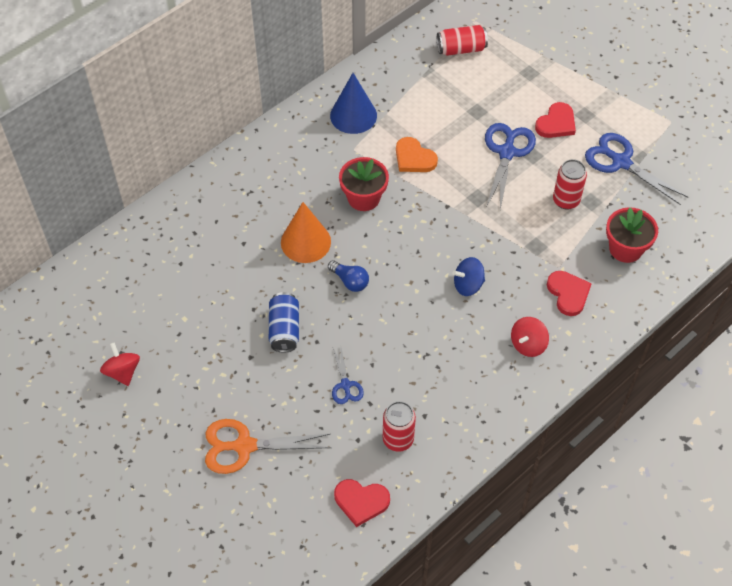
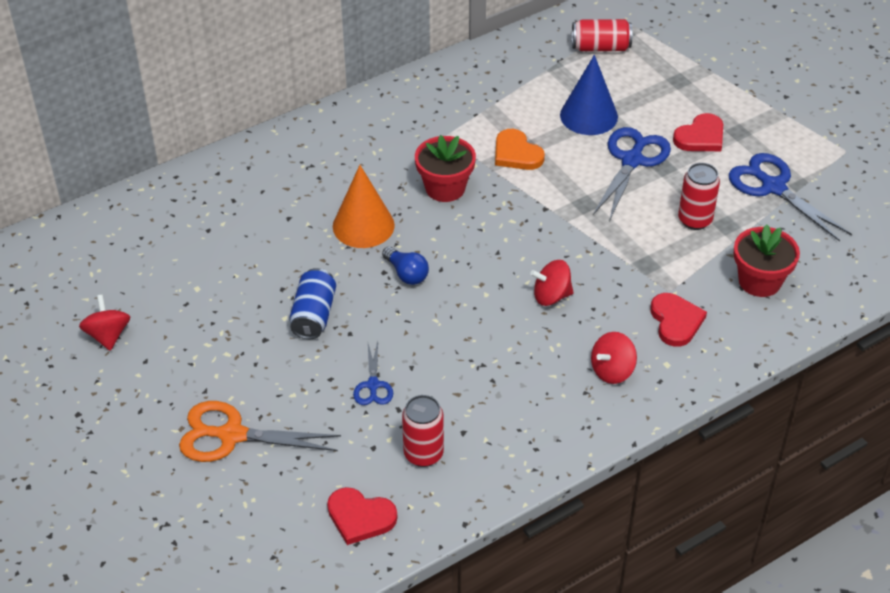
camera: 10 degrees right, 10 degrees down
(353, 115) = (454, 101): blue cone -> blue cone (588, 115)
(468, 285) = (551, 296): blue spinning top -> red spinning top

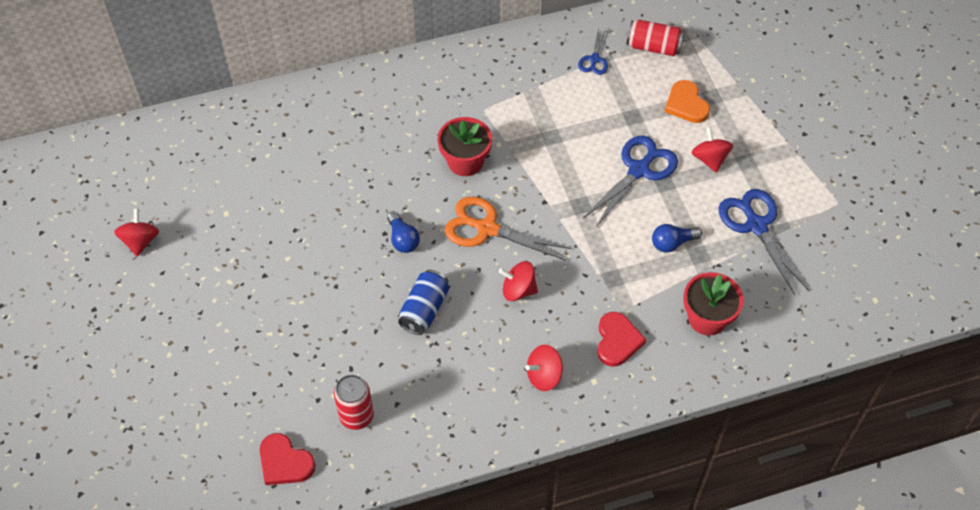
camera: 15 degrees right, 10 degrees up
(232, 435) = (208, 359): orange scissors -> orange scissors (487, 228)
(314, 315) = (312, 261): blue can -> blue can (424, 309)
(363, 225) = (383, 183): orange cone -> none
(373, 385) = (338, 340): blue scissors -> blue scissors (594, 59)
(516, 153) = (539, 140): orange heart -> orange heart (686, 104)
(588, 115) = (617, 116): blue cone -> none
(695, 220) = (672, 243): red can -> blue light bulb
(700, 137) = (709, 159): red heart -> red spinning top

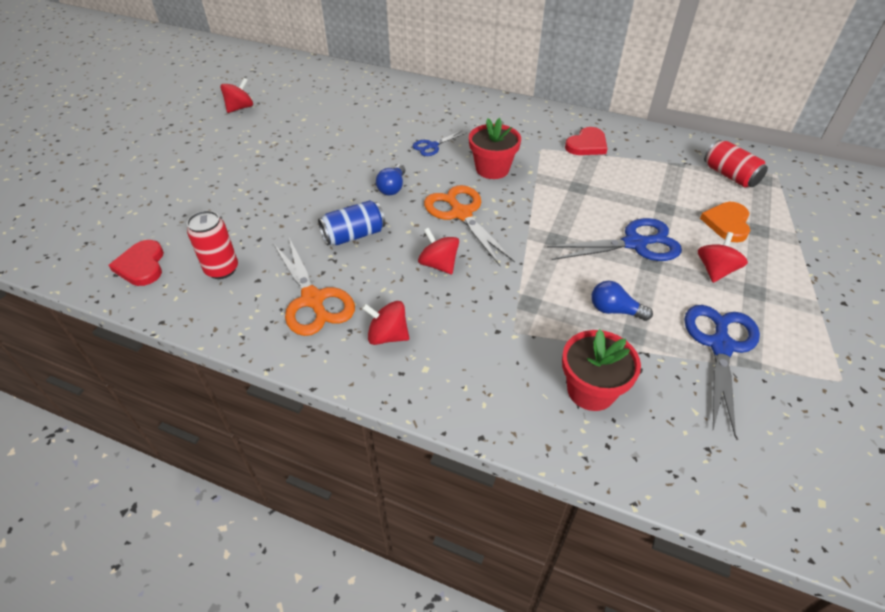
camera: 40 degrees right, 10 degrees down
(459, 388) = (313, 300): none -> orange scissors
(594, 59) = (666, 160): blue scissors -> blue scissors (432, 146)
(617, 341) = (482, 352): red heart -> red heart (587, 145)

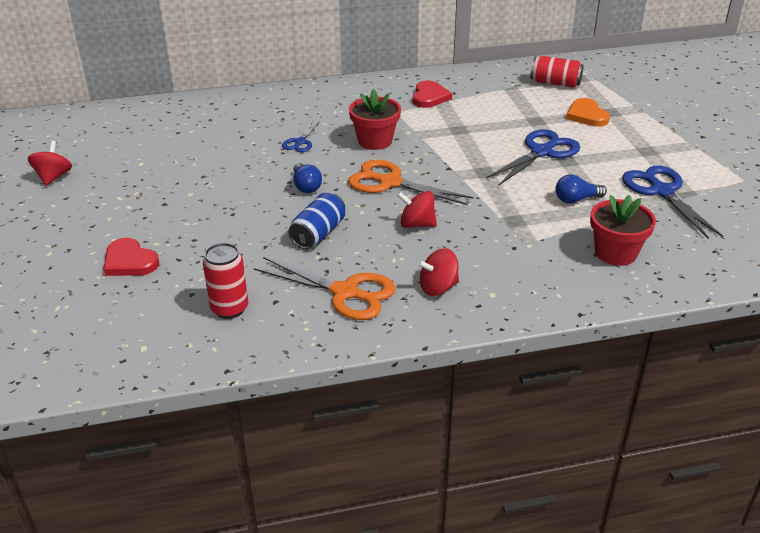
camera: 35 degrees left, 10 degrees down
(141, 265) = (141, 341): red heart -> red heart (129, 261)
(715, 270) = (611, 148): red spinning top -> none

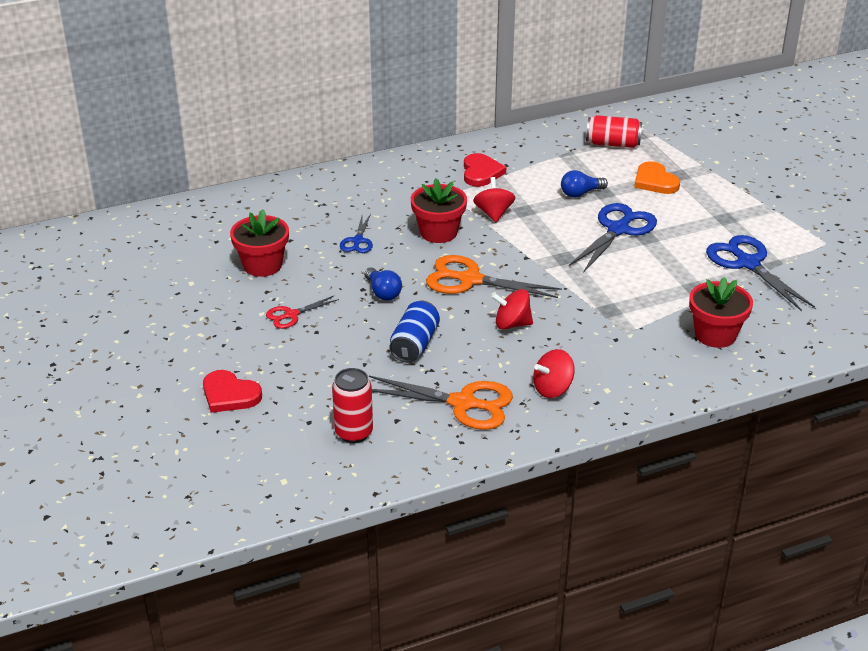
camera: 10 degrees left, 0 degrees up
(53, 177) = (101, 308): red spinning top -> red spinning top (493, 213)
(209, 154) = (262, 265): none -> red flower pot
(216, 197) = (291, 315): none -> red scissors
(576, 199) = (665, 281): blue light bulb -> blue light bulb (580, 193)

